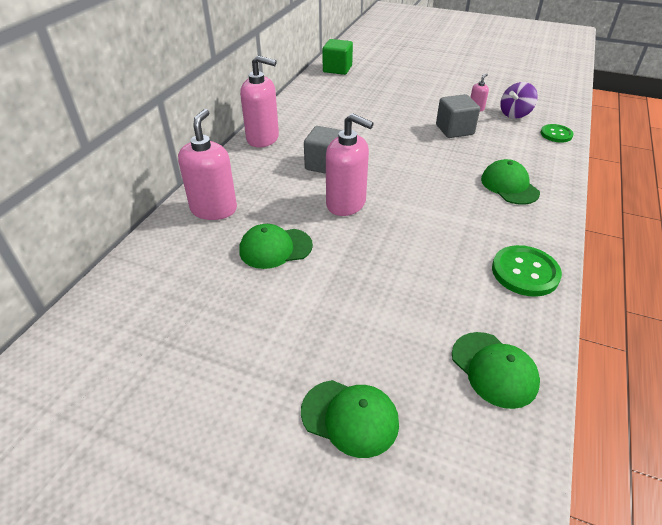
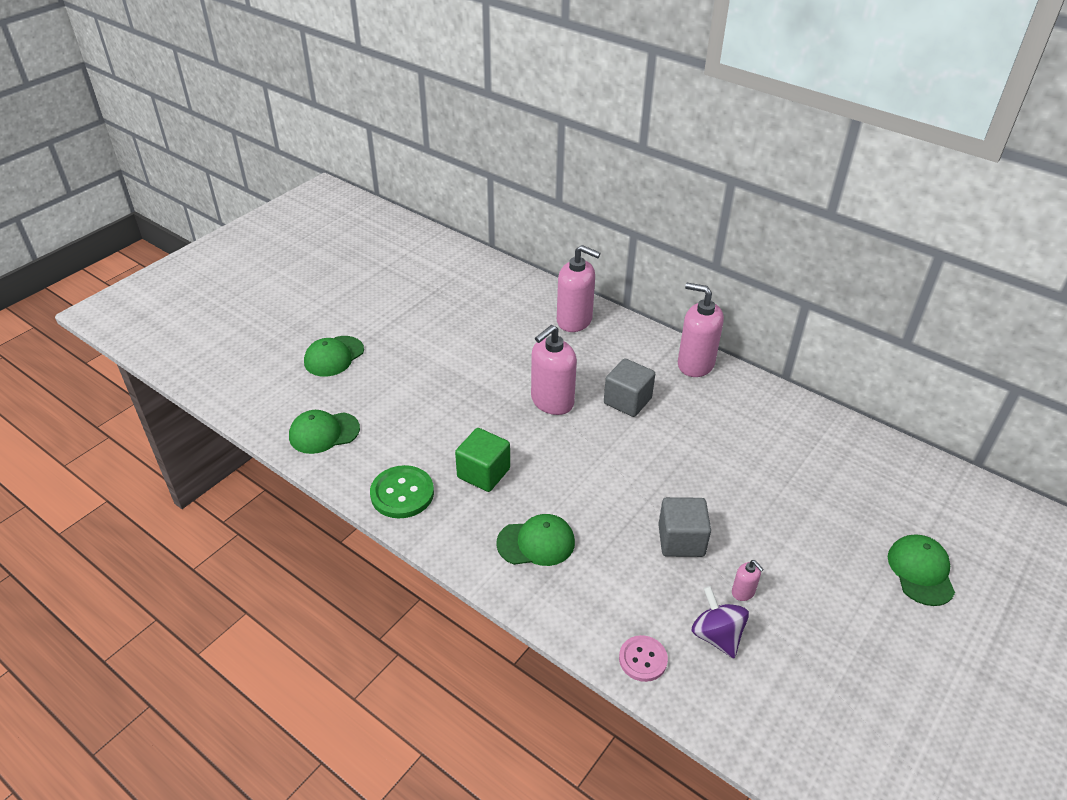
camera: 105 degrees right, 0 degrees up
(263, 138) = (695, 364): pink soap dispenser -> pink soap dispenser turned 90 degrees clockwise
(275, 248) = (506, 348): green cap -> green cap (920, 571)
(337, 69) = (899, 466): green cube -> green cube (483, 473)
(556, 134) = (643, 659): green button -> pink button

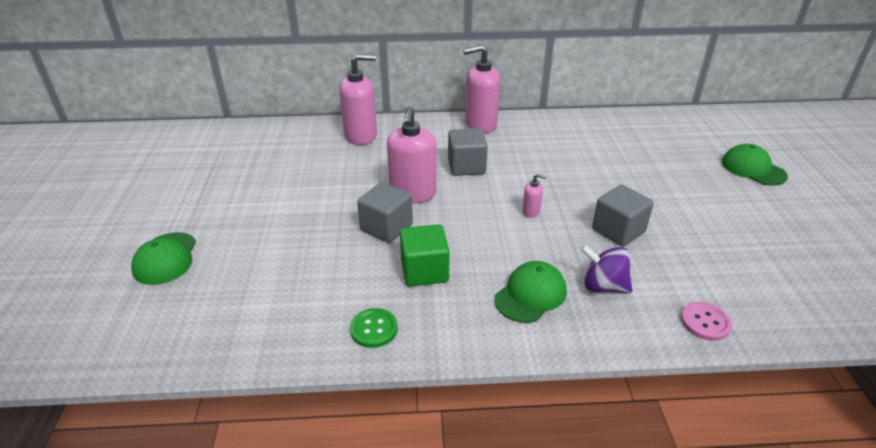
camera: 40 degrees left, 5 degrees down
(324, 433) = (231, 326): green cap -> none
(402, 493) = (374, 329): green button -> green button, size x0.65
(498, 420) = (386, 227): none -> grey cube
(716, 635) = (719, 274): purple spinning top -> purple spinning top (603, 286)
(743, 592) = (694, 238): pink soap dispenser -> pink soap dispenser (531, 212)

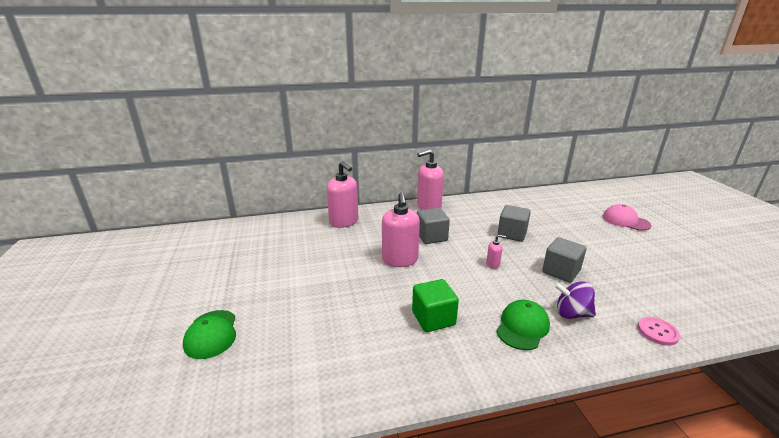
camera: 10 degrees left, 10 degrees down
(361, 136) = (344, 222): pink soap dispenser -> pink soap dispenser turned 75 degrees clockwise
(374, 329) = (412, 372): green button -> none
(386, 227) = (390, 287): grey cube -> grey cube (512, 234)
(753, 169) = (625, 221): green cap -> pink cap

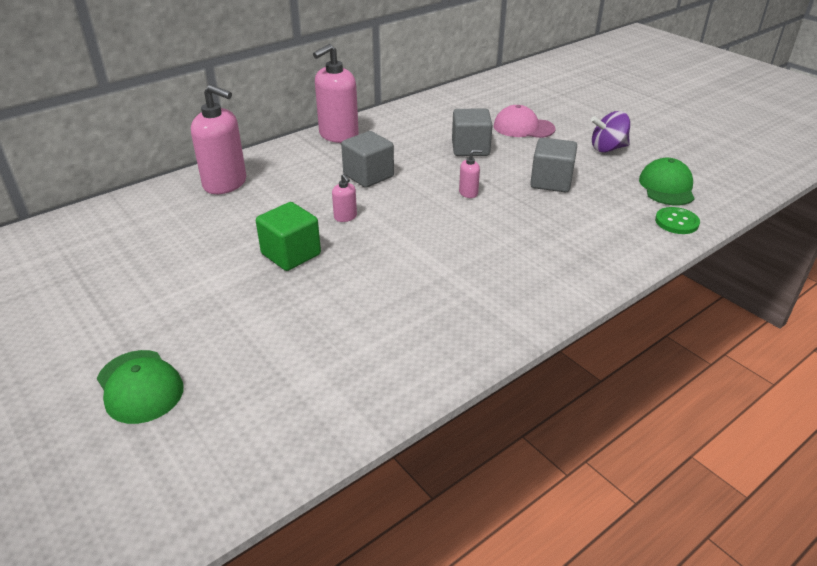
camera: 25 degrees left, 10 degrees up
(400, 260) = (345, 217): pink soap dispenser -> pink soap dispenser, size x0.45
(433, 318) = (434, 276): green cube -> green cube (291, 254)
(522, 327) = (541, 256): green cap -> green cap (666, 187)
(571, 313) = (585, 227): purple spinning top -> purple spinning top (607, 148)
(625, 221) = (593, 102): pink cap -> pink cap (523, 127)
(657, 332) = (676, 222): pink button -> green button

